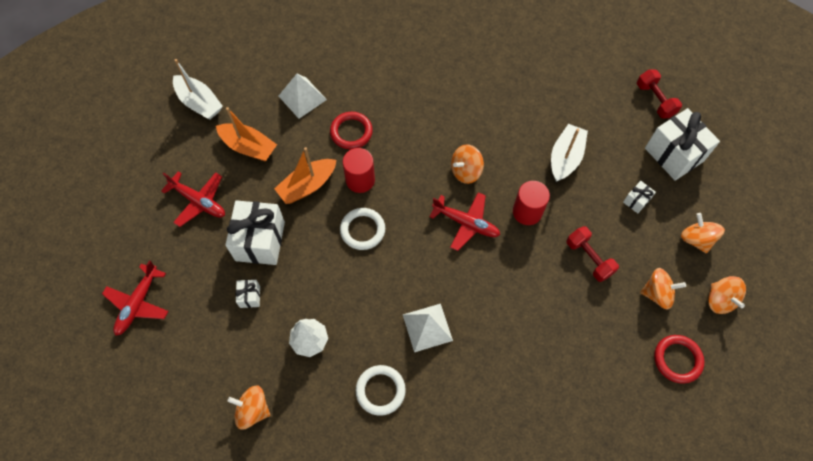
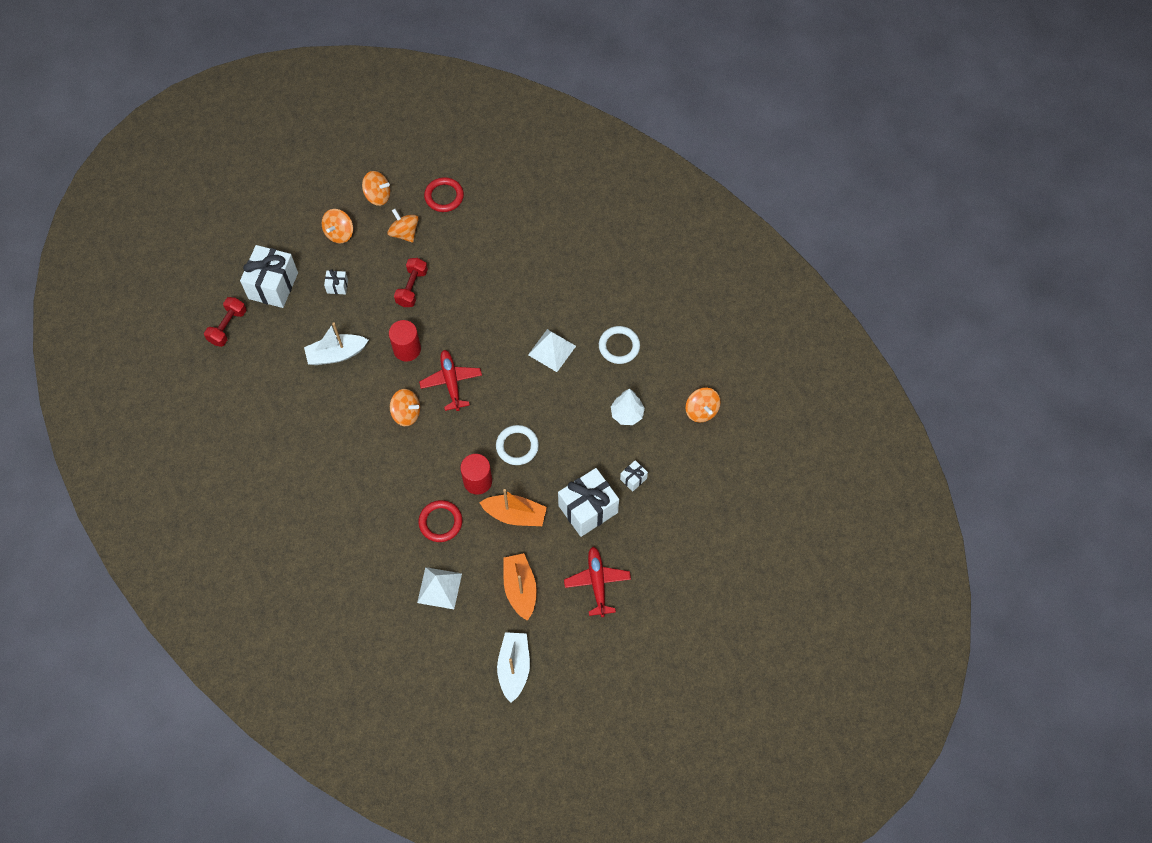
camera: 130 degrees left, 0 degrees up
(138, 303) = (707, 549): red plane -> none
(720, 300) = (378, 196): orange spinning top -> orange spinning top turned 75 degrees clockwise

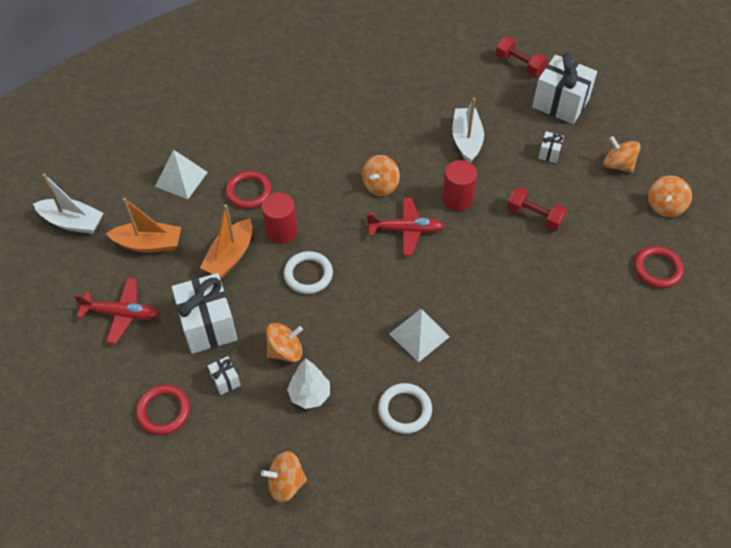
camera: 105 degrees right, 10 degrees down
(404, 233) = (610, 222): orange spinning top -> orange spinning top (285, 351)
(673, 515) = (163, 411): none -> red ring

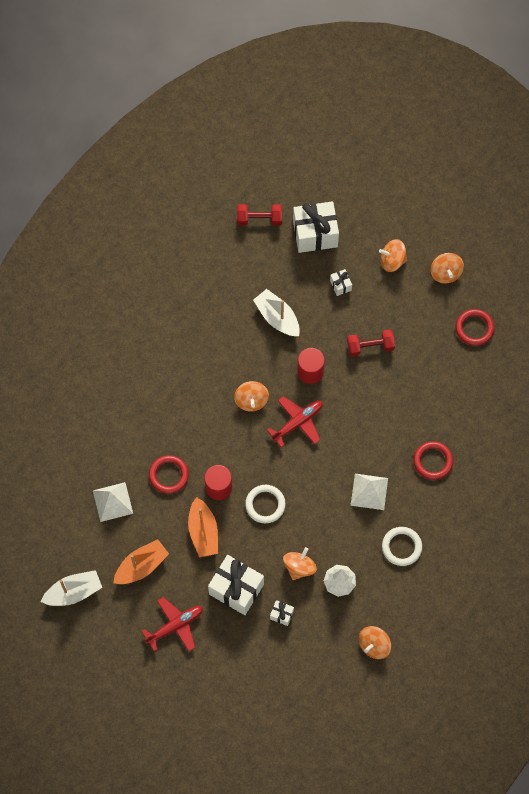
camera: 40 degrees left, 15 degrees up
(163, 411) = (264, 662): red ring -> red ring (433, 461)

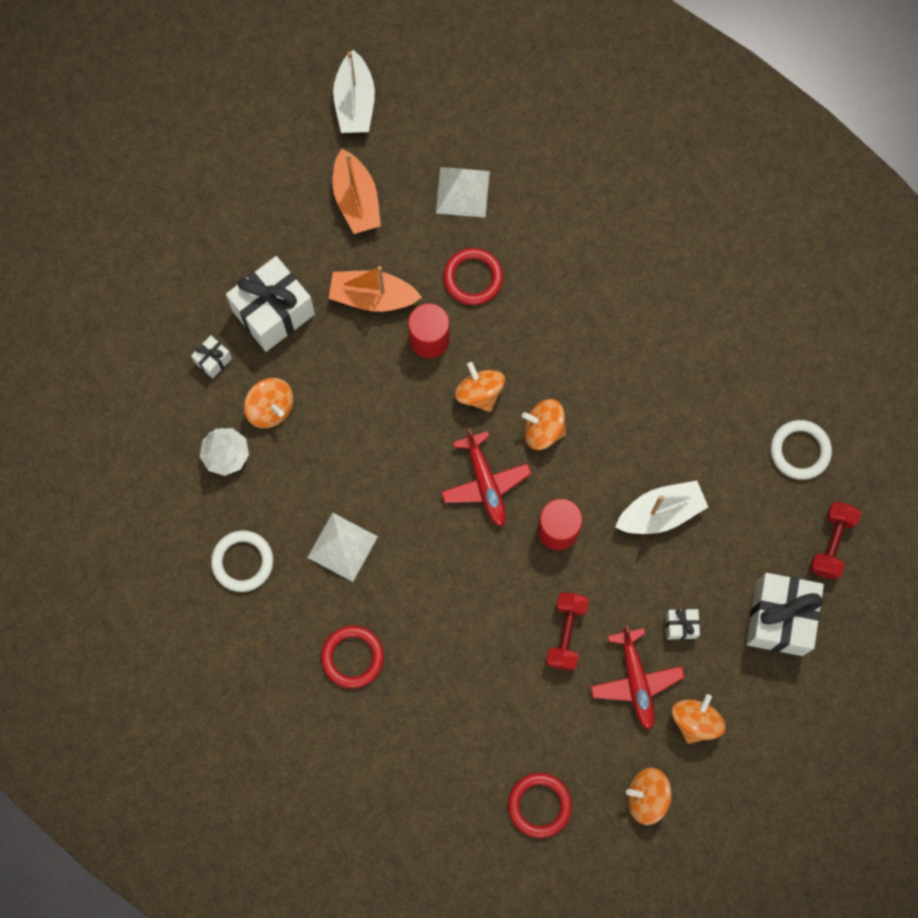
camera: 110 degrees right, 5 degrees up
(175, 626) = (255, 216): red plane -> red plane (636, 681)
(265, 504) = (379, 394): white ring -> white ring (800, 451)
(374, 645) = (119, 470): orange spinning top -> orange spinning top (479, 393)

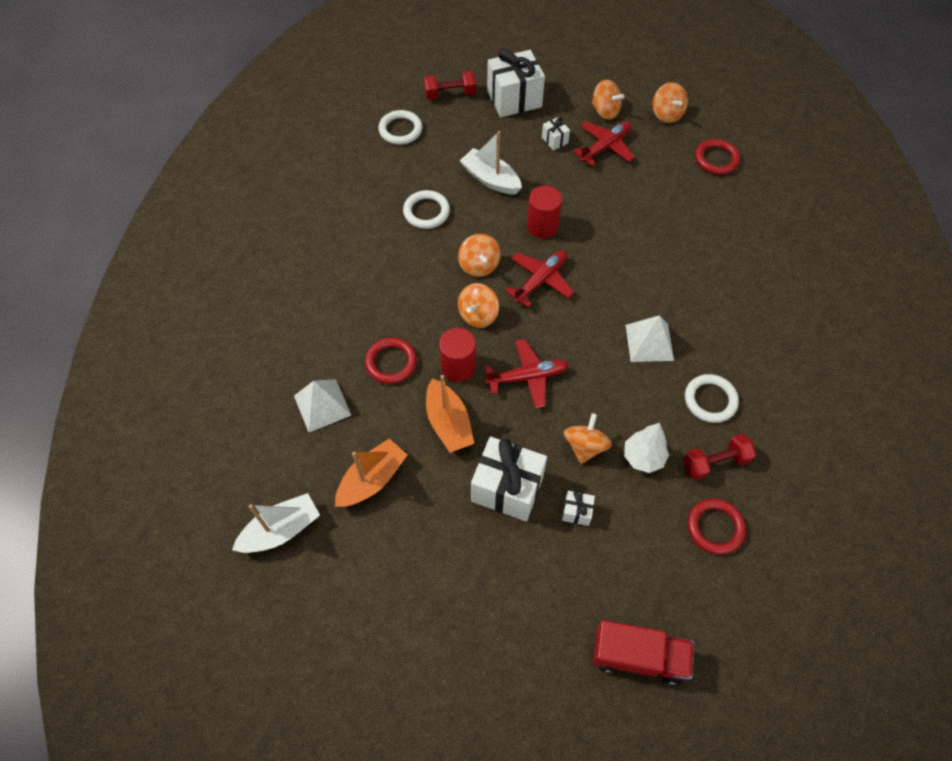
camera: 120 degrees left, 15 degrees down
(62, 332) = (638, 657): none -> red truck
(352, 657) = (716, 297): red ring -> red ring (715, 527)
(377, 399) = (528, 377): none -> red plane
(566, 633) = (605, 192): red dumbbell -> red dumbbell (715, 462)
(651, 414) = (426, 212): none -> white ring
(695, 721) = (605, 111): orange spinning top -> orange spinning top turned 135 degrees counterclockwise

